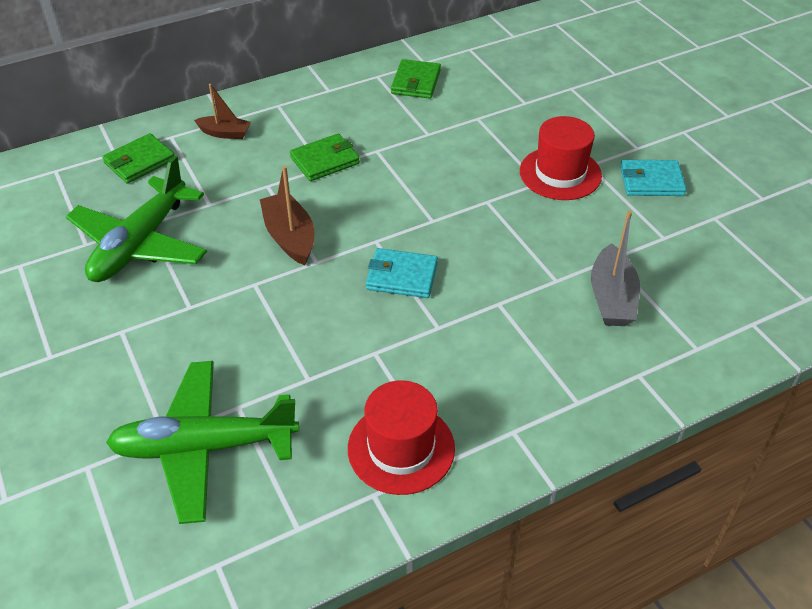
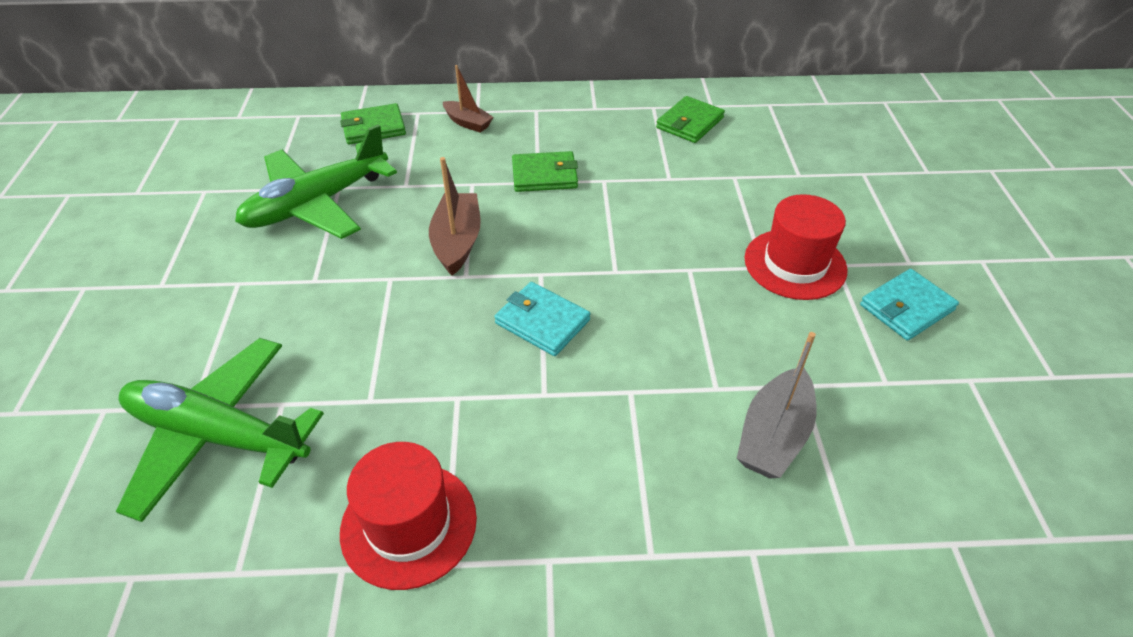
camera: 25 degrees right, 0 degrees up
(651, 181) = (906, 307): turquoise wallet -> turquoise wallet turned 60 degrees counterclockwise

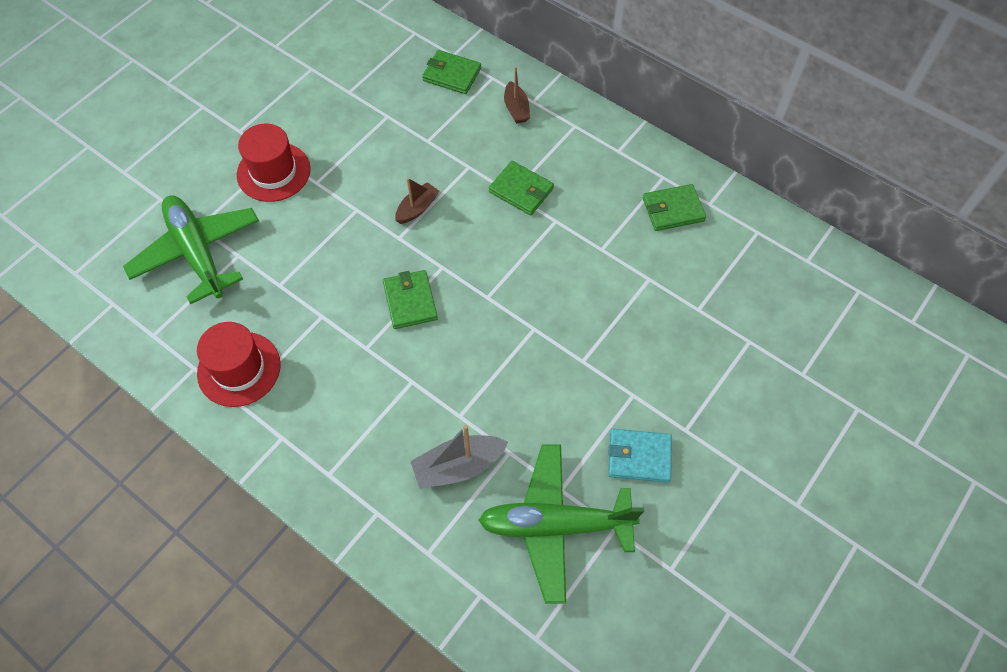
camera: 40 degrees right, 15 degrees up
(317, 204) = (364, 122): green plane -> green plane (555, 525)
(457, 242) = (417, 208): brown boat -> brown boat, size x0.65
(542, 321) = (410, 301): turquoise wallet -> green wallet
(795, 264) = (606, 374): red hat -> red hat (273, 172)

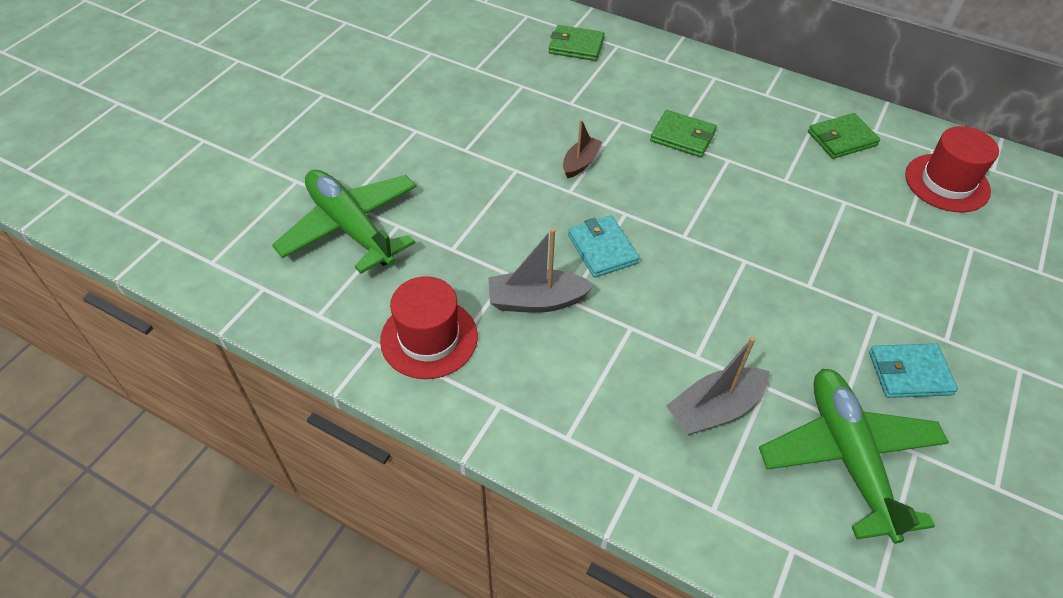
camera: 10 degrees left, 10 degrees down
(273, 172) = (416, 145): red hat -> red hat (947, 183)
(338, 345) = (536, 301): none -> grey boat
(410, 301) = (602, 249): green wallet -> turquoise wallet
(516, 109) = (651, 68): brown boat -> none
(555, 525) = (848, 457): green plane -> green plane turned 90 degrees clockwise

